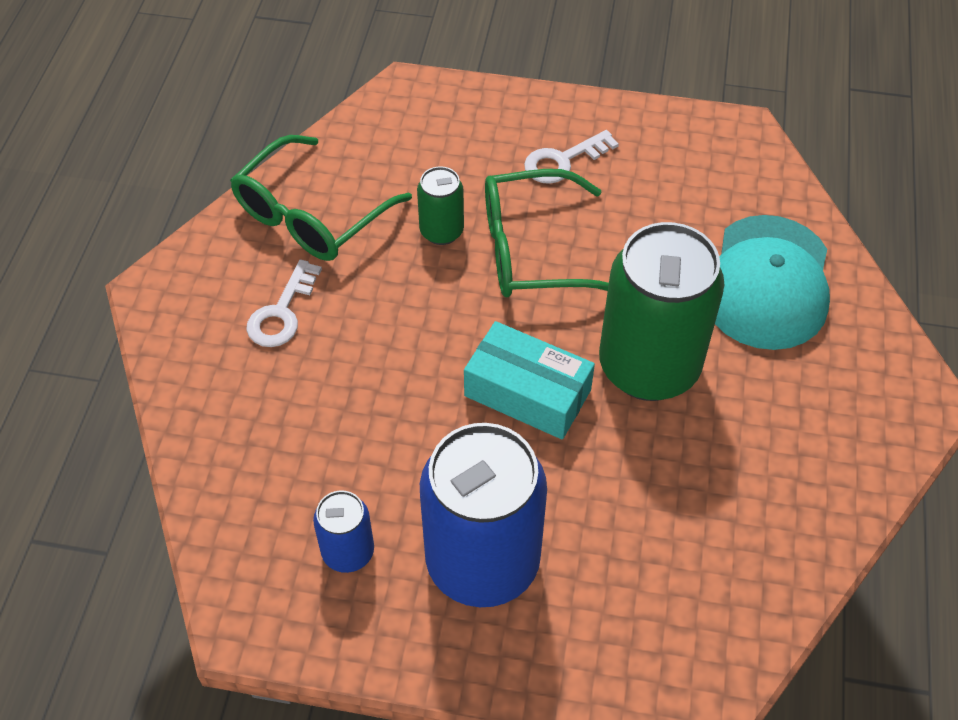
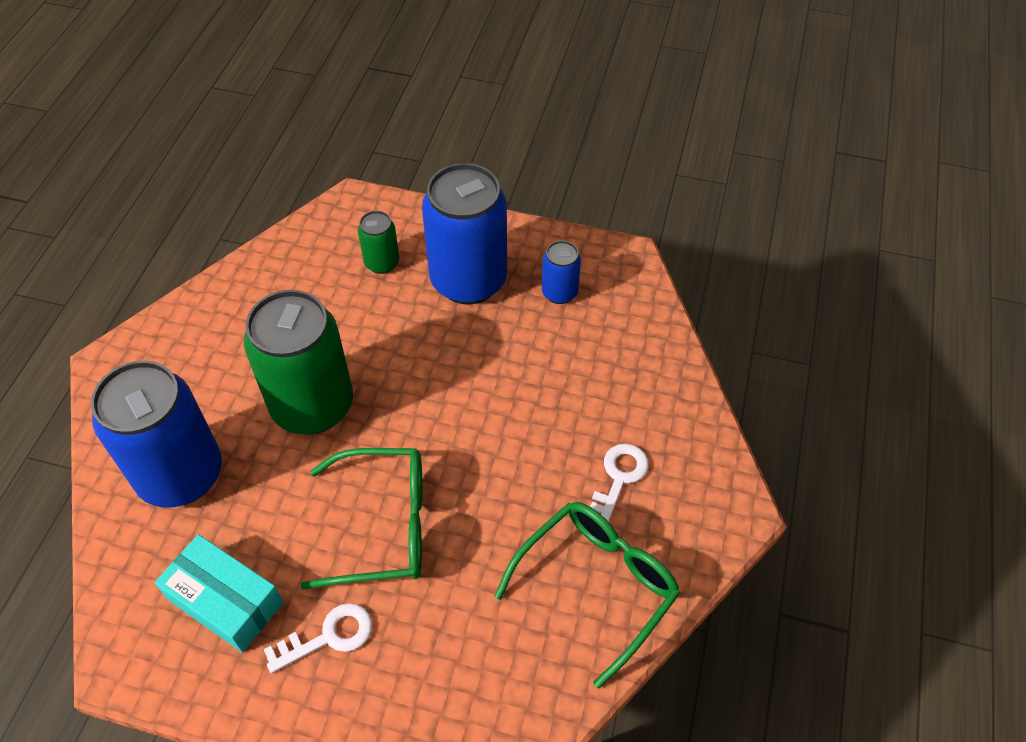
camera: 175 degrees left, 0 degrees up
(441, 231) = (468, 555): green can -> green can (382, 263)
(527, 393) = (416, 392): turquoise box -> turquoise box (225, 600)
(767, 282) = (181, 475): turquoise cap -> blue can

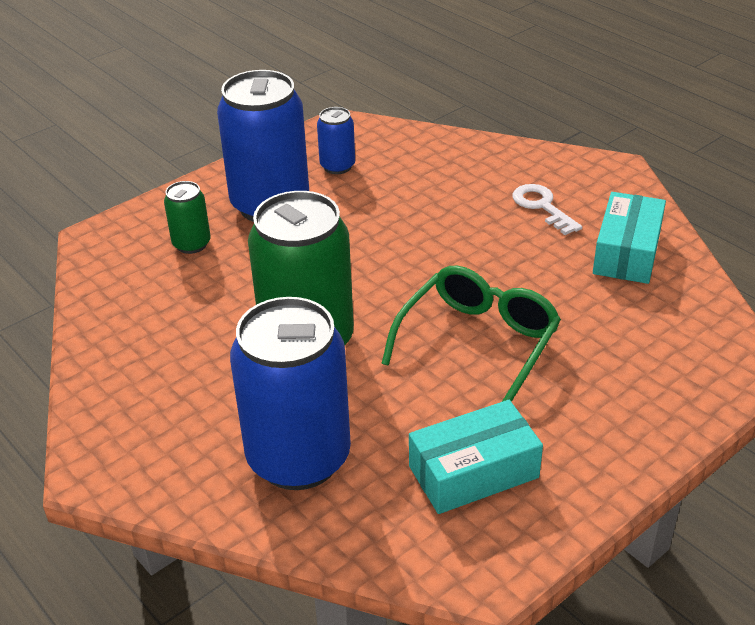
camera: 55 degrees left, 15 degrees down
(328, 636) = (564, 415): white key -> none
(597, 585) = (627, 252): green glasses -> turquoise box

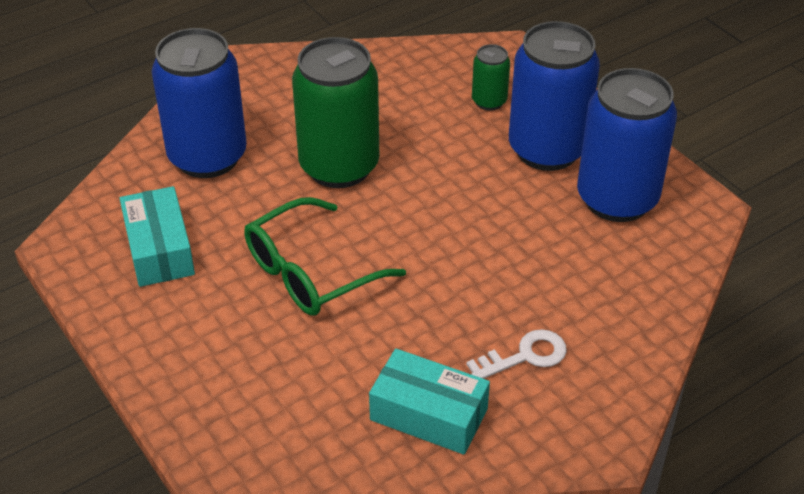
camera: 95 degrees right, 5 degrees up
(337, 166) = (617, 199): blue can -> blue can, size x2.13
(478, 342) = (310, 272): green glasses -> green glasses turned 105 degrees clockwise

